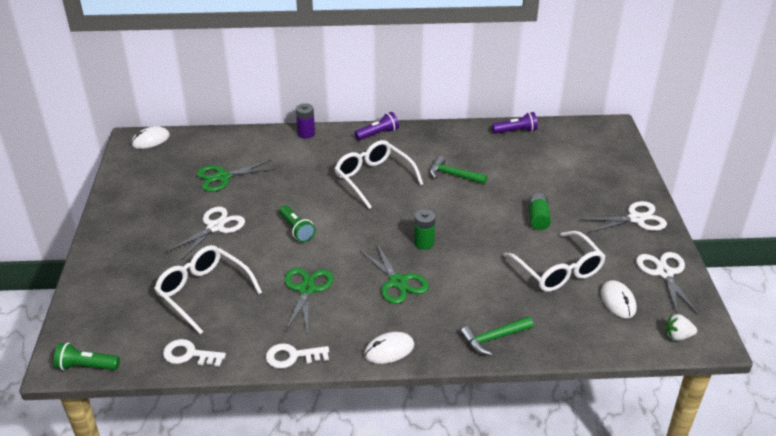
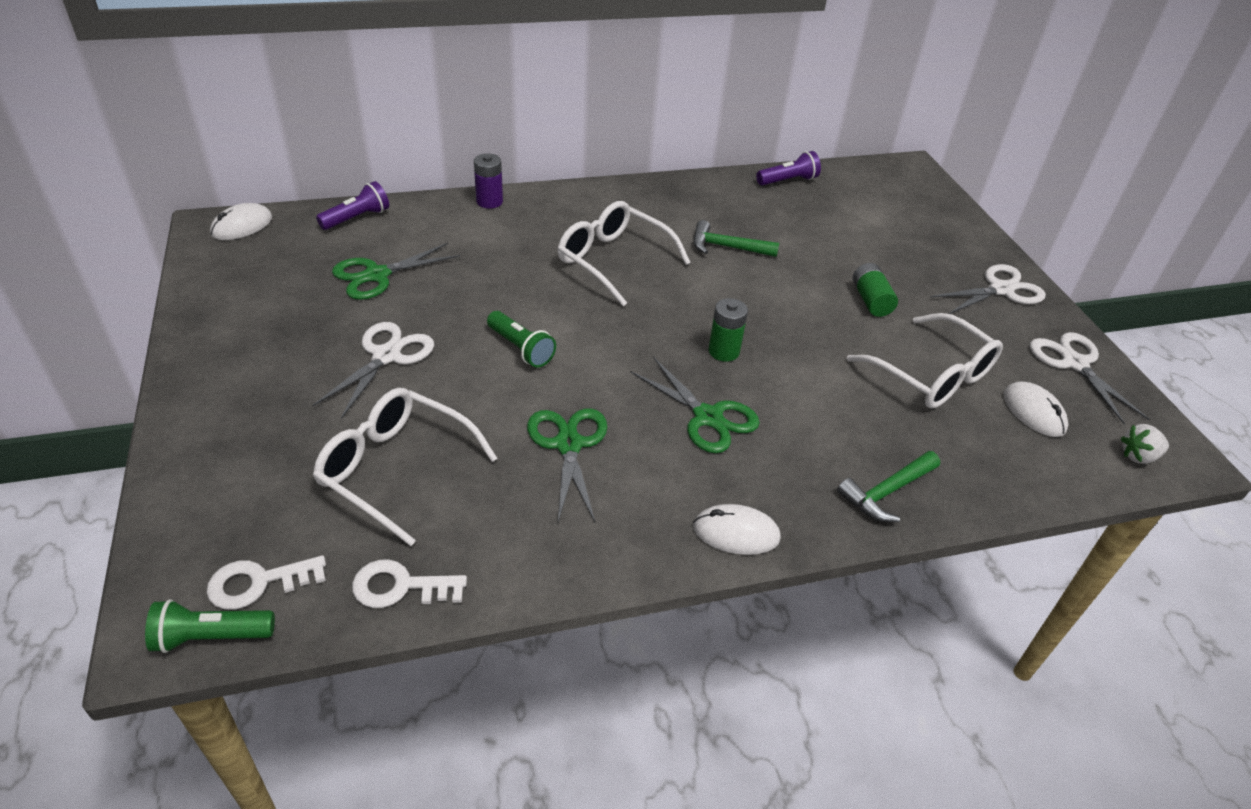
camera: 15 degrees left, 5 degrees up
(292, 356) = (582, 565): white key -> white key (258, 583)
(378, 134) = (596, 196): purple flashlight -> purple flashlight (357, 218)
(389, 350) = (736, 533): white mouse -> white mouse turned 45 degrees clockwise

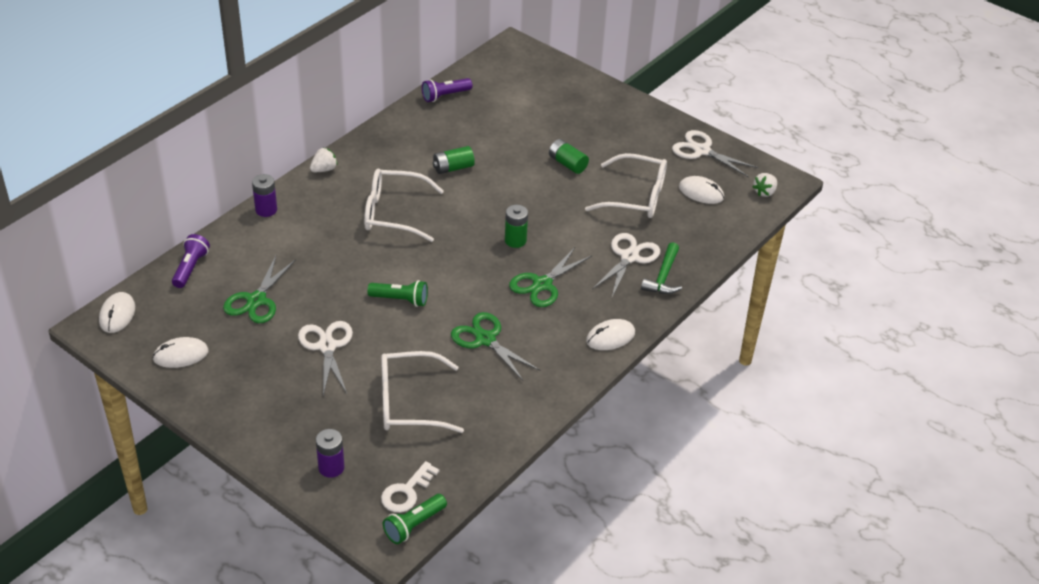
camera: 35 degrees left, 0 degrees up
(220, 494) = (331, 467): none -> purple battery
(242, 289) = (181, 355): none -> white mouse
(401, 587) = (478, 453): white key -> none
(588, 192) = (324, 169): none -> white strawberry
(707, 417) = (542, 284): green scissors -> green scissors turned 120 degrees clockwise
(727, 247) = (453, 168): green hammer -> green battery
(788, 181) = (445, 96): purple flashlight -> purple flashlight turned 150 degrees counterclockwise
(1000, 290) = (632, 119): white scissors -> white scissors (629, 257)

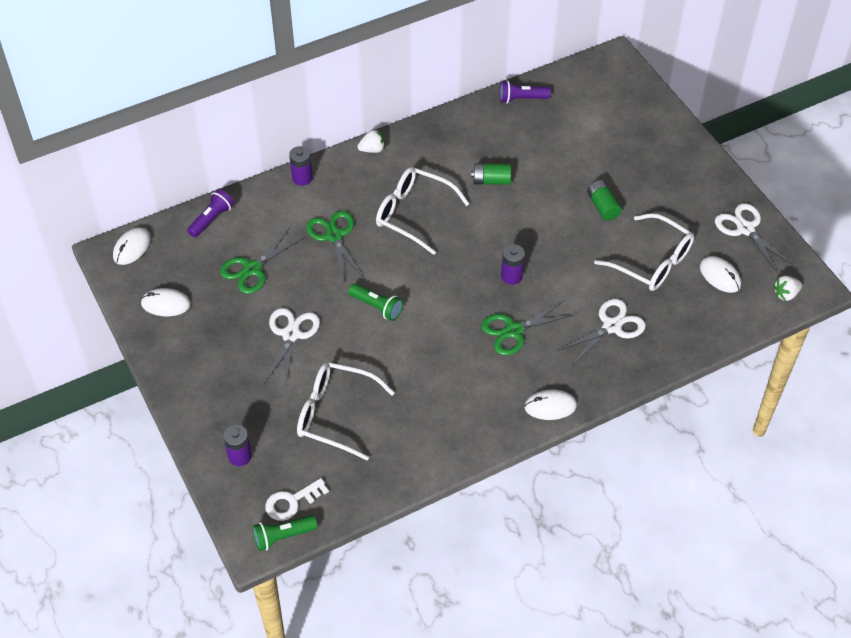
camera: 25 degrees right, 10 degrees up
(485, 339) = (433, 372): green scissors -> green scissors (334, 236)
(515, 240) = (511, 276): green battery -> purple battery
(663, 277) = (634, 358): green hammer -> none

